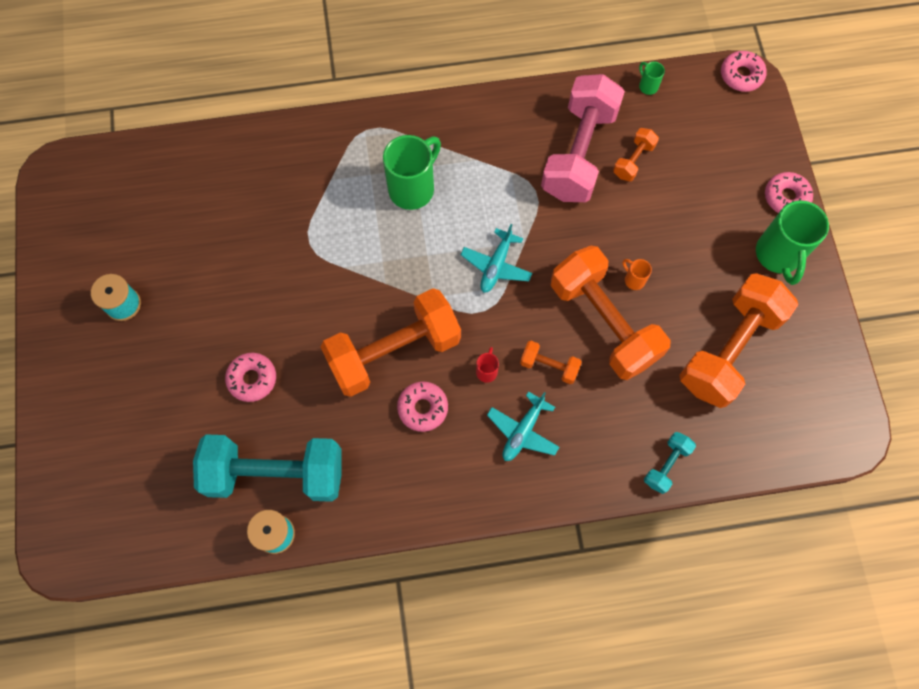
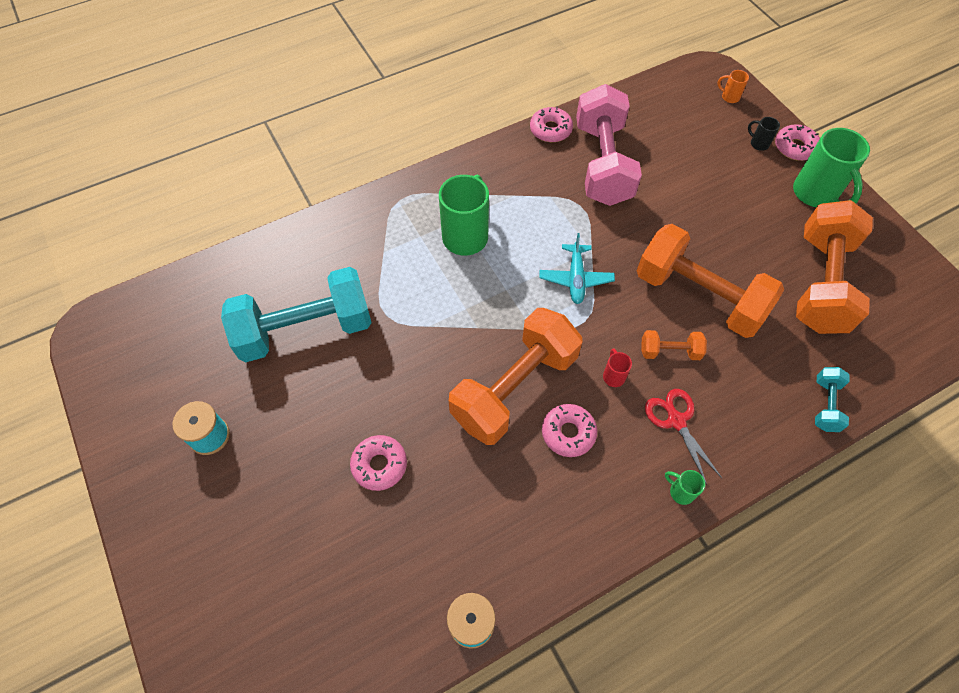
camera: 20 degrees left, 10 degrees down
(275, 473) = (444, 556): turquoise dumbbell -> turquoise dumbbell (305, 330)
(523, 431) = (676, 421): turquoise plane -> red scissors
(633, 161) = (652, 156): orange dumbbell -> none
(634, 279) = (705, 251): orange mug -> orange mug (729, 97)
(647, 86) = (633, 97): green mug -> green mug (680, 492)
(741, 75) = (705, 69): pink donut -> pink donut (550, 130)
(750, 181) = (758, 143): none -> black mug

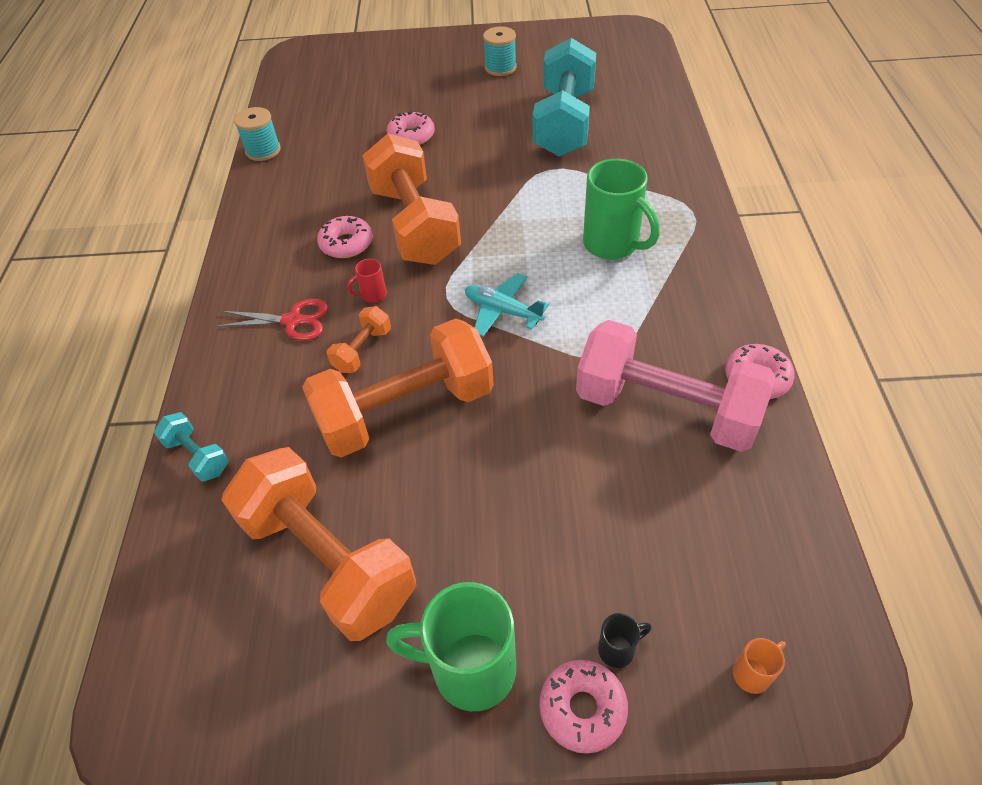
camera: 120 degrees right, 10 degrees down
(613, 376) = (372, 295): red mug -> red mug turned 135 degrees clockwise
(680, 492) = (234, 294): green mug -> none

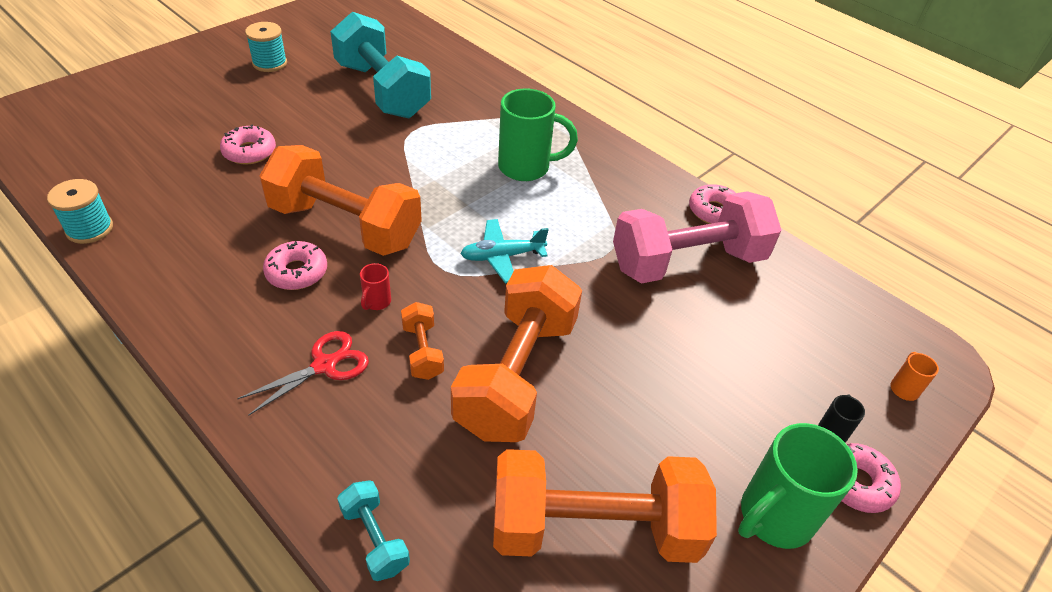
camera: 50 degrees left, 5 degrees down
(197, 456) = (374, 539): turquoise dumbbell -> turquoise dumbbell turned 60 degrees clockwise

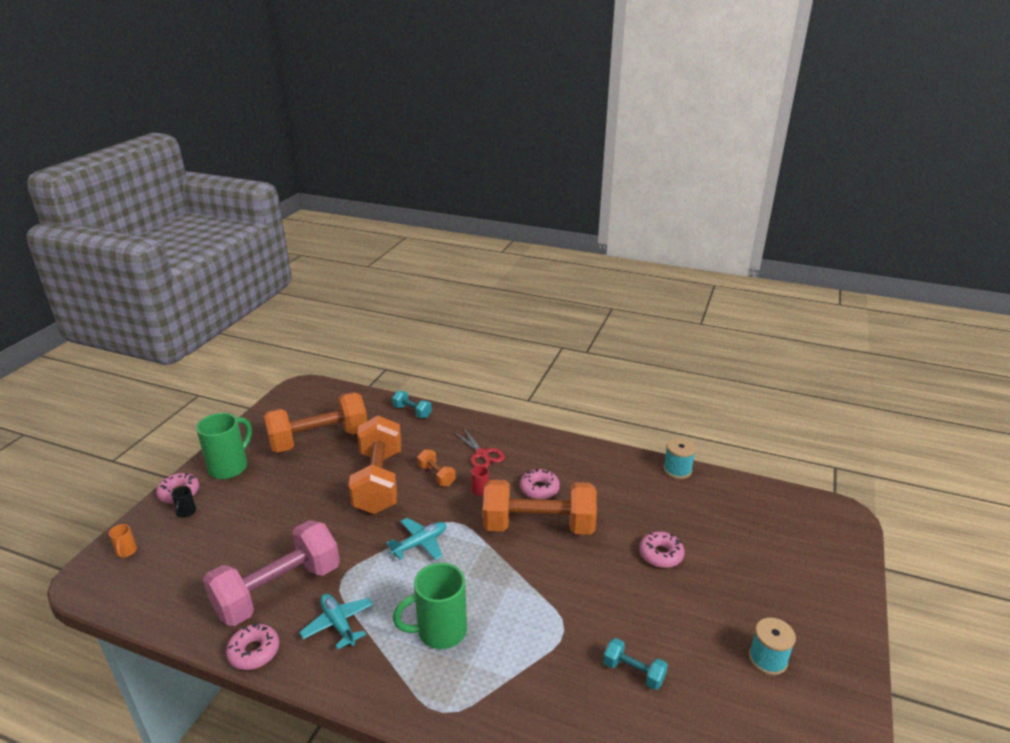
camera: 160 degrees right, 15 degrees down
(324, 365) = (482, 454): red scissors -> red scissors turned 60 degrees counterclockwise
(382, 90) = (633, 672): turquoise dumbbell -> turquoise dumbbell, size x0.44
(625, 206) = (338, 624): none -> turquoise plane

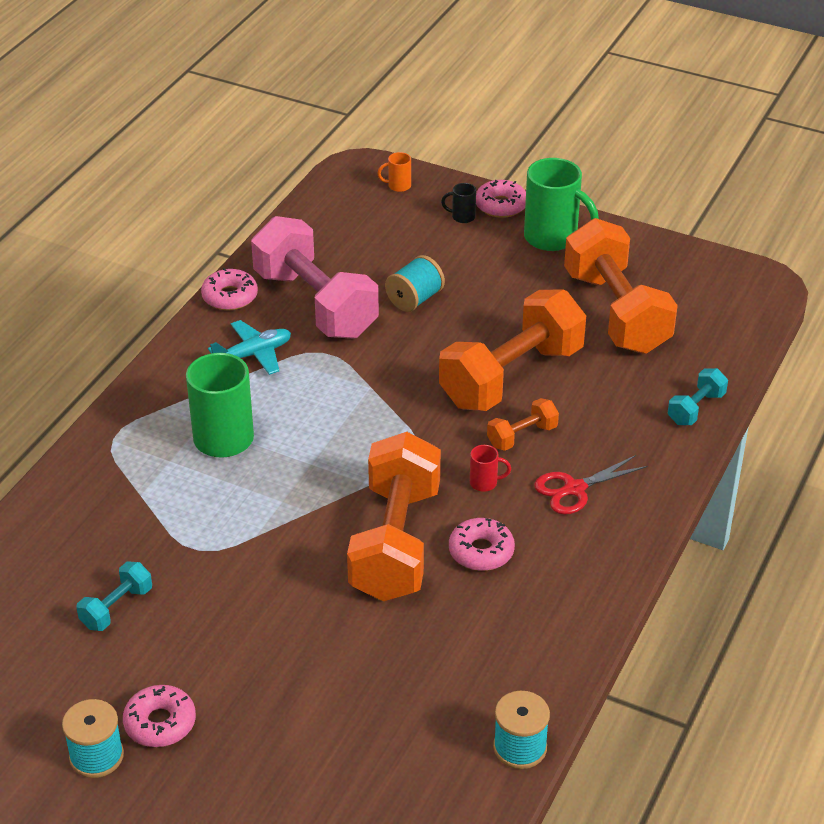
camera: 95 degrees right, 10 degrees up
(285, 532) = (414, 299): none -> turquoise spool
(379, 481) = (511, 377): orange dumbbell -> orange dumbbell turned 45 degrees counterclockwise
(420, 544) = (376, 419): turquoise plane -> none
(660, 554) = (313, 678): pink donut -> pink donut (160, 723)

